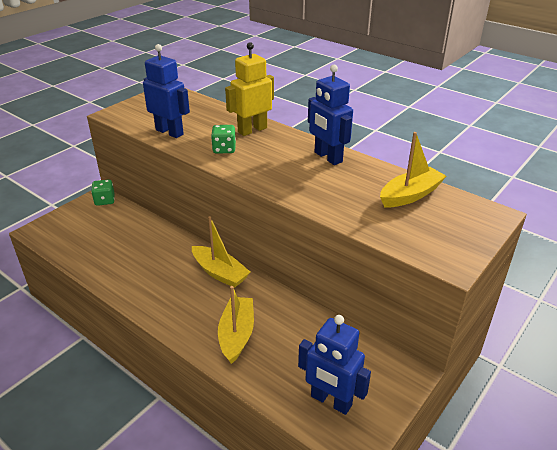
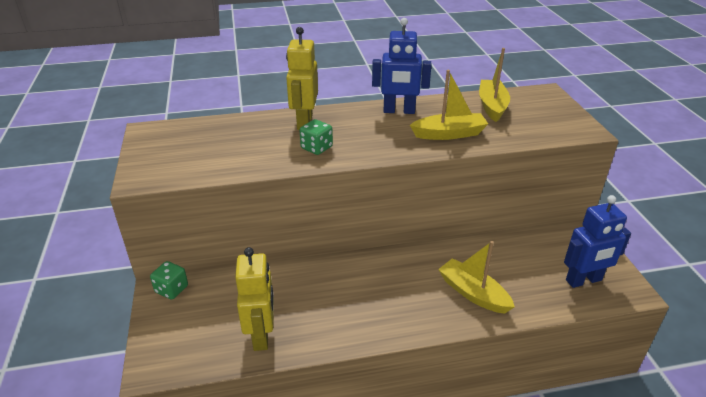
camera: 50 degrees left, 0 degrees up
(97, 255) = (261, 335): none -> yellow robot
(169, 132) = (238, 162): blue robot -> none
(219, 273) = (385, 265): yellow boat -> yellow boat (449, 134)

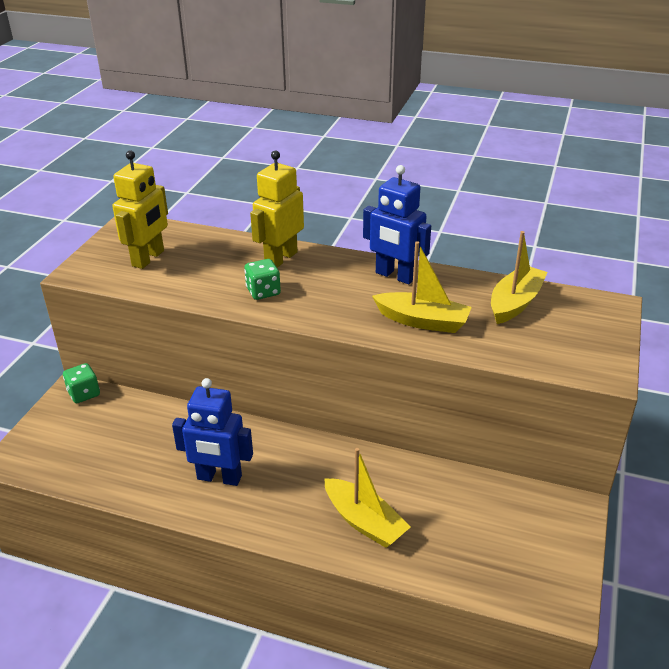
camera: 30 degrees right, 0 degrees up
(261, 335) = (121, 470): yellow robot -> yellow robot (148, 258)
(473, 293) = (364, 521): yellow boat -> yellow boat turned 150 degrees clockwise
(584, 280) = (512, 565): blue robot -> blue robot (219, 478)

